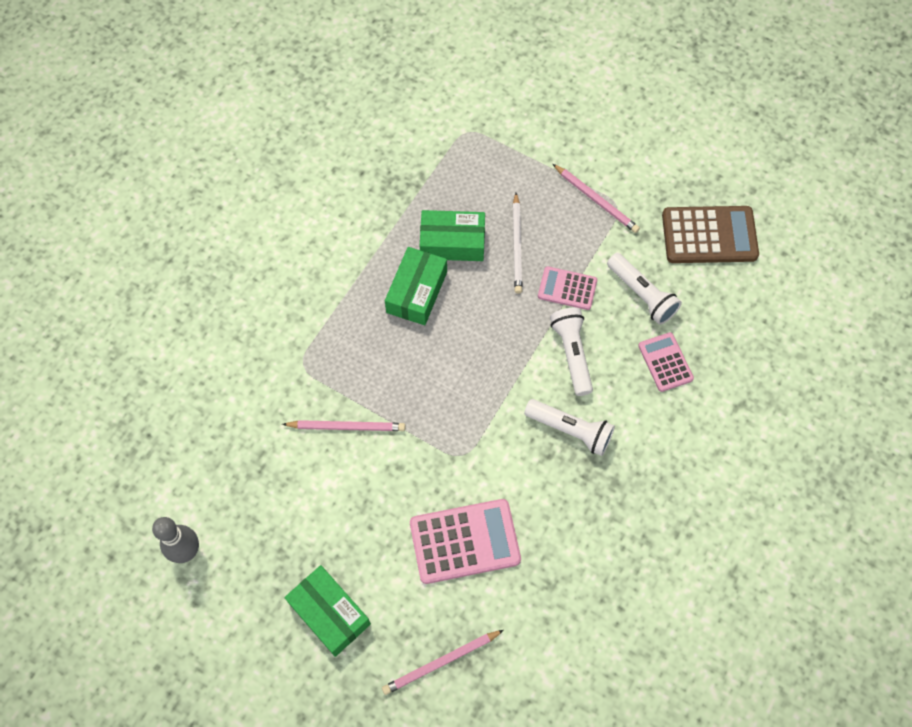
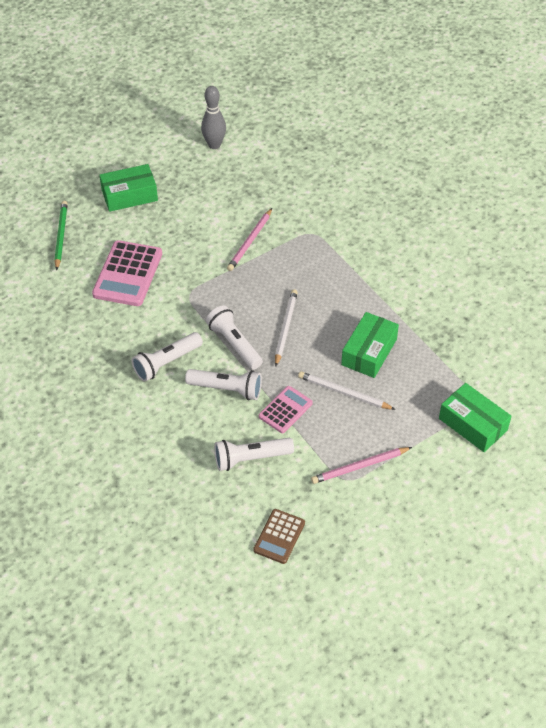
camera: 115 degrees right, 15 degrees down
(416, 292) = (336, 314): green box -> green box (473, 424)
(441, 662) = (61, 236): pink pencil -> green pencil
(460, 333) = (285, 328): none -> white pencil
(509, 373) = (234, 344): none -> white flashlight
(665, 362) = (182, 447): pink calculator -> none
(709, 235) = (279, 536): brown calculator -> brown calculator, size x0.59

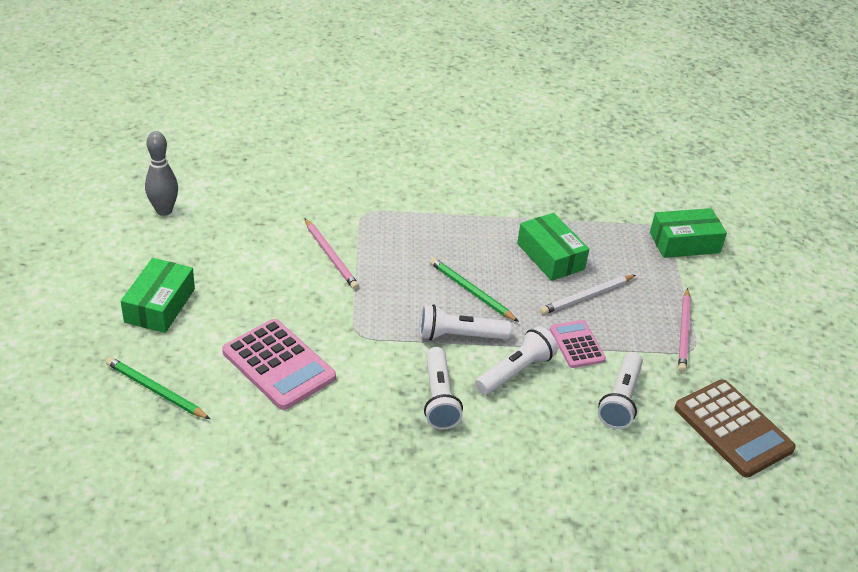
camera: 60 degrees left, 10 degrees down
(279, 536) = (733, 429): brown calculator -> brown calculator, size x1.70
(285, 328) = (471, 291): white pencil -> green pencil

